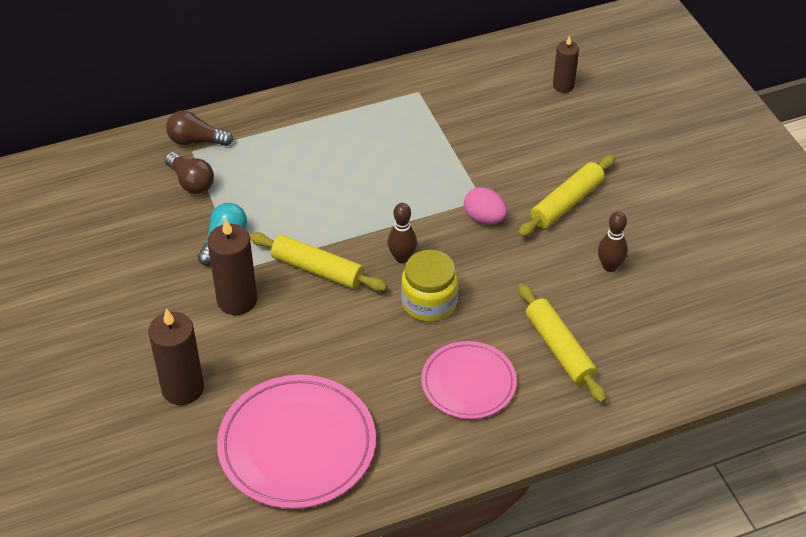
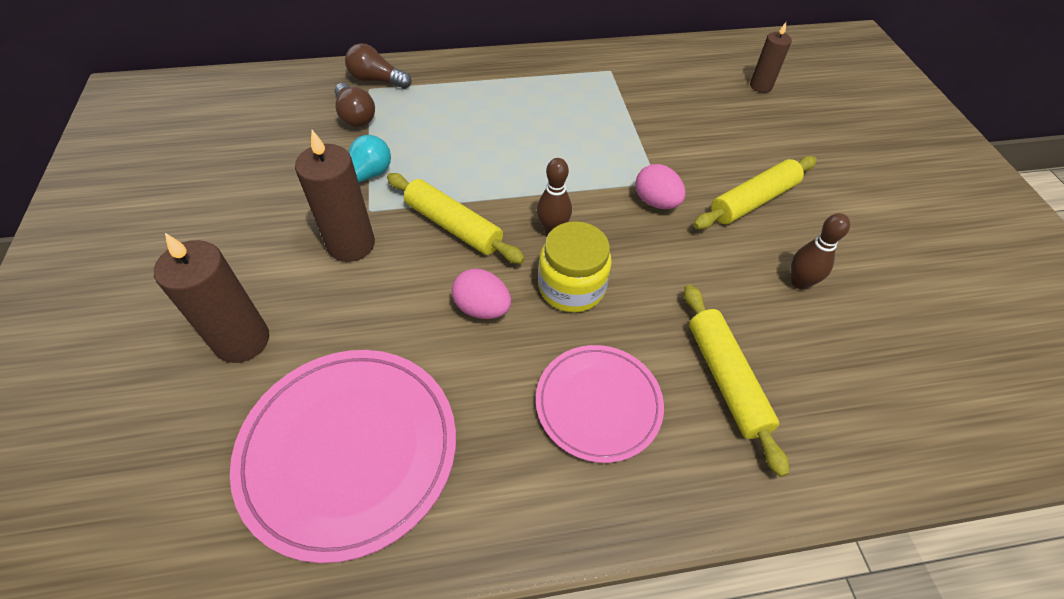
camera: 10 degrees right, 5 degrees up
(362, 331) = (482, 308): none -> pink egg

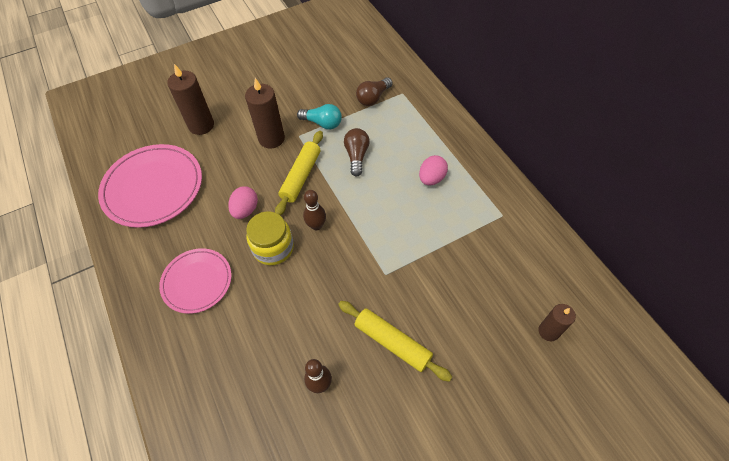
camera: 75 degrees right, 5 degrees up
(377, 80) = (412, 93): brown light bulb -> brown light bulb (357, 156)
(656, 202) = (364, 278): pink egg -> pink egg (431, 178)
(725, 379) = (227, 345): yellow rolling pin -> none

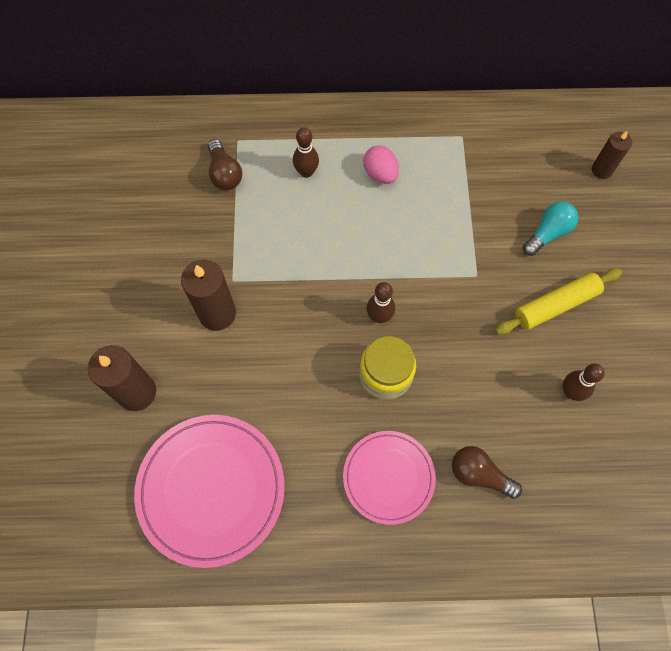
camera: 65 degrees left, 10 degrees up
(245, 210) = (314, 386): pink egg -> none
(301, 176) = (299, 304): yellow rolling pin -> none
(322, 123) = (229, 246): turquoise light bulb -> turquoise light bulb (548, 233)
(357, 156) = (304, 232): brown light bulb -> brown light bulb (479, 474)
(403, 137) = (306, 172): none -> brown bowling pin

